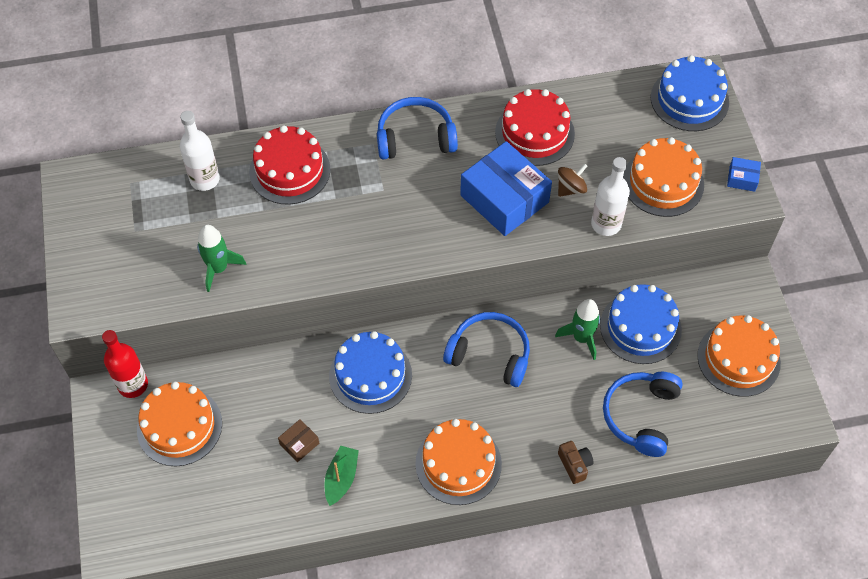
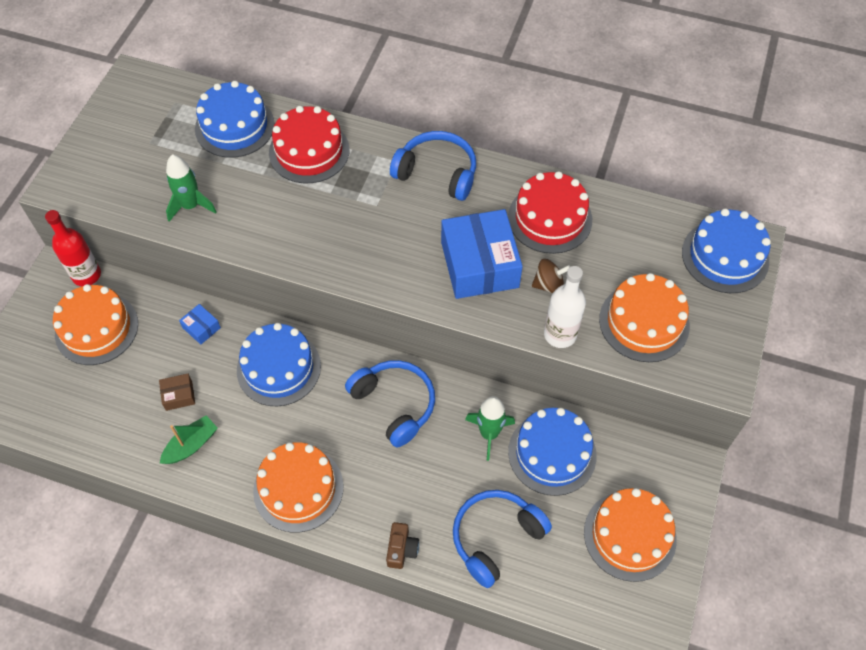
camera: 30 degrees right, 0 degrees up
(205, 179) = (234, 126): white bottle -> blue cake
(742, 178) = (728, 357): blue box -> blue box (201, 328)

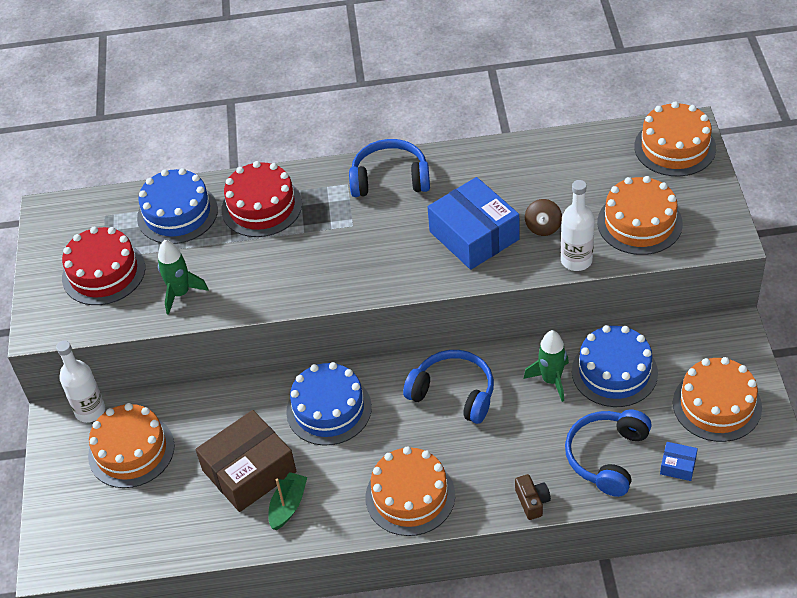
camera: 20 degrees left, 10 degrees down
(86, 275) = (90, 411): red bottle -> white bottle
(179, 395) = (249, 471): brown box -> brown box, size x2.33
(201, 328) = (233, 408): blue box -> blue box (678, 466)
(549, 285) = (543, 227): brown spinning top -> brown spinning top turned 135 degrees clockwise
(550, 218) = (511, 176): red cake -> red cake (103, 273)
(725, 256) = (675, 147): blue cake -> orange cake

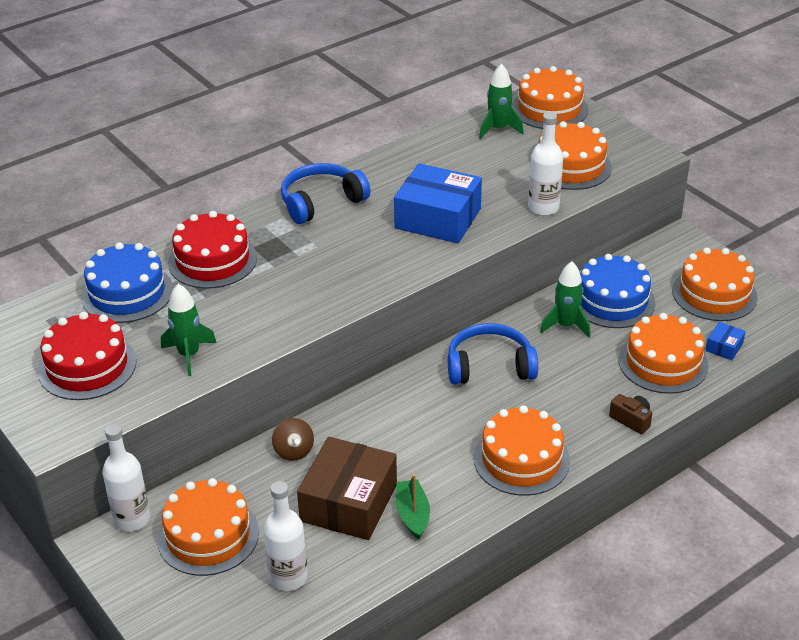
camera: 35 degrees left, 10 degrees down
(161, 515) = (288, 577): none -> white bottle
(329, 409) = (384, 422): blue cake -> none
(543, 227) = (493, 194): brown spinning top -> brown spinning top (293, 451)
(606, 154) = (498, 129): none -> green rocket
(607, 457) = (663, 363): blue headphones -> orange cake
(678, 466) = (724, 347): blue box -> blue box turned 45 degrees counterclockwise

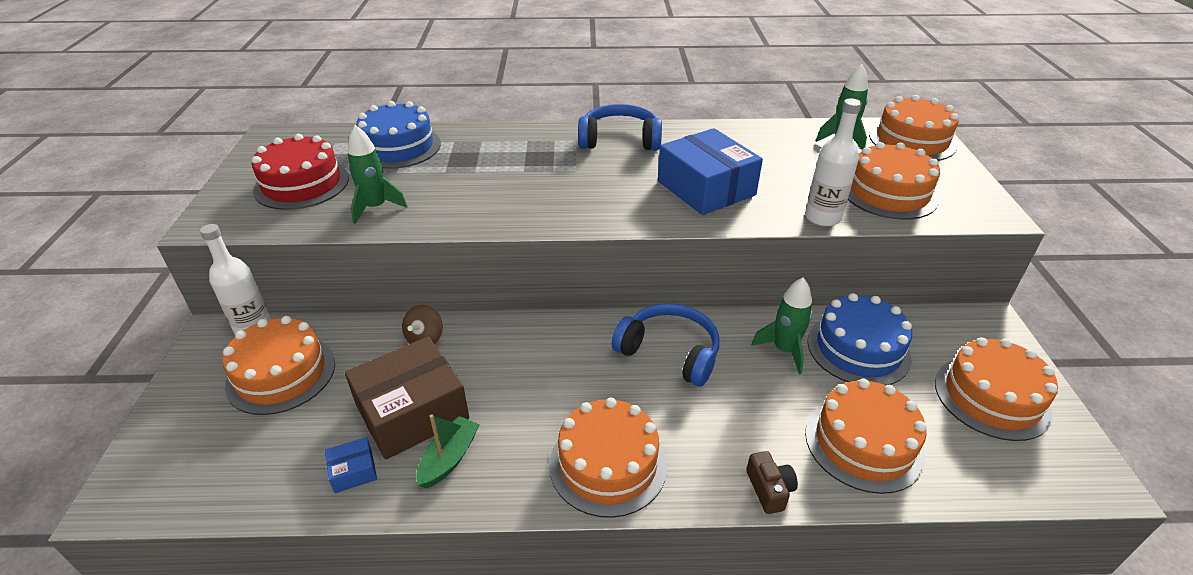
camera: 35 degrees right, 0 degrees up
(212, 260) = (485, 149): red cake -> none
(288, 577) = (285, 452): white bottle -> none
(724, 347) = (959, 464): blue box -> blue box (353, 471)

